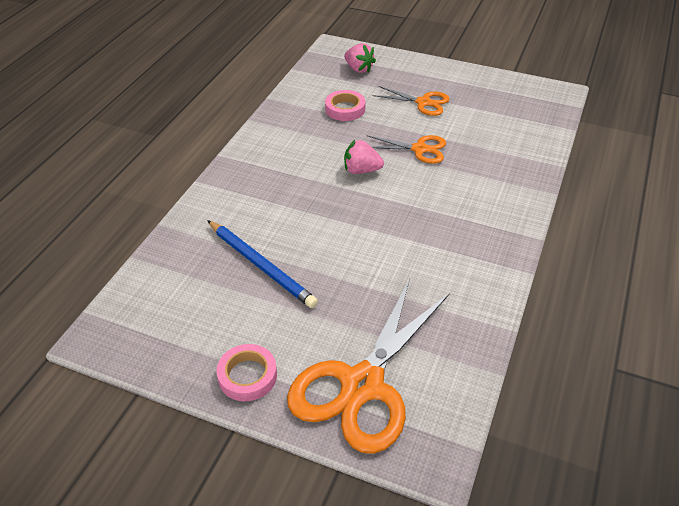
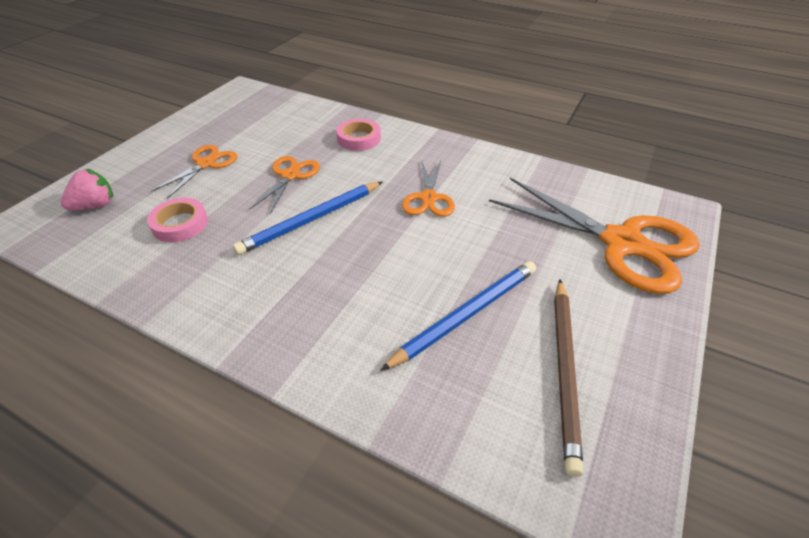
camera: 85 degrees left, 0 degrees up
(207, 322) = (565, 370): none -> brown pencil
(247, 376) = (636, 329): pink tape -> pink tape (359, 139)
(361, 170) = (311, 220): pink strawberry -> blue pencil
(407, 237) = (428, 198): none -> orange scissors

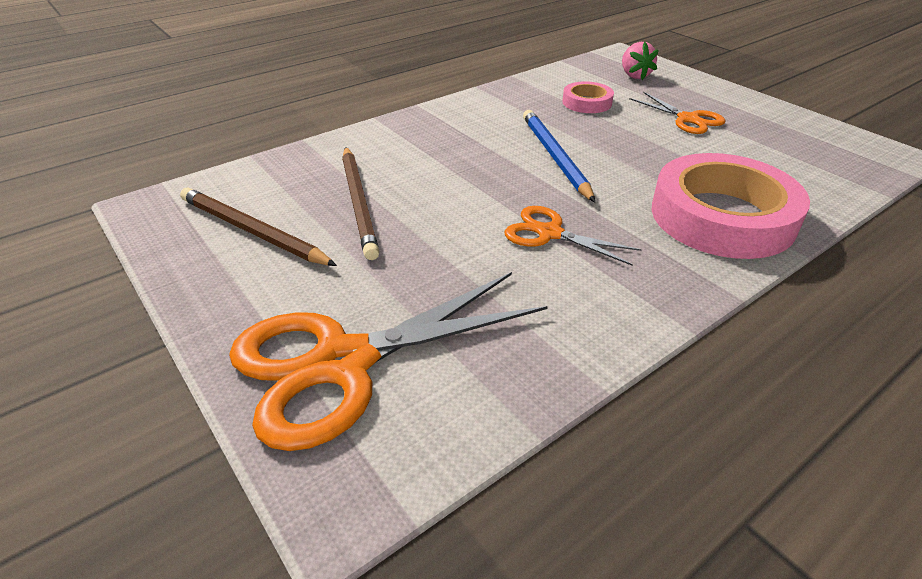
camera: 115 degrees right, 5 degrees down
(290, 175) = (644, 157): orange scissors -> none
(359, 139) = (722, 216): pink tape -> pink tape, size x2.10
(466, 315) = (359, 203): blue pencil -> brown pencil

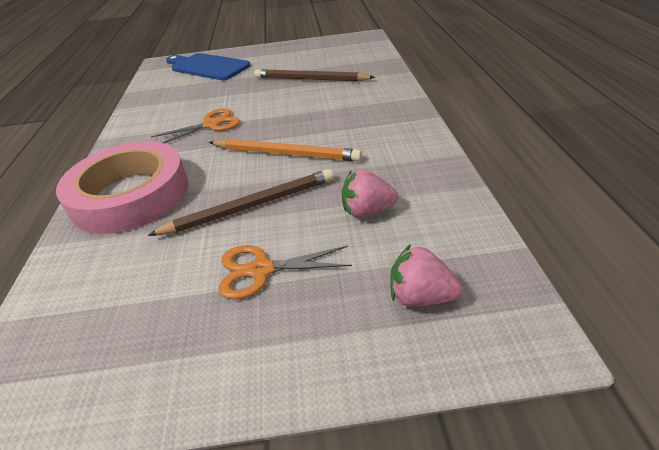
camera: 125 degrees right, 0 degrees up
(252, 231) = (315, 56): brown pencil -> brown pencil (251, 206)
(343, 363) = (207, 67): orange scissors -> blue cutting board
(554, 156) = (286, 153): blue pencil -> orange pencil
(587, 102) = (367, 211): pink tape -> pink strawberry

